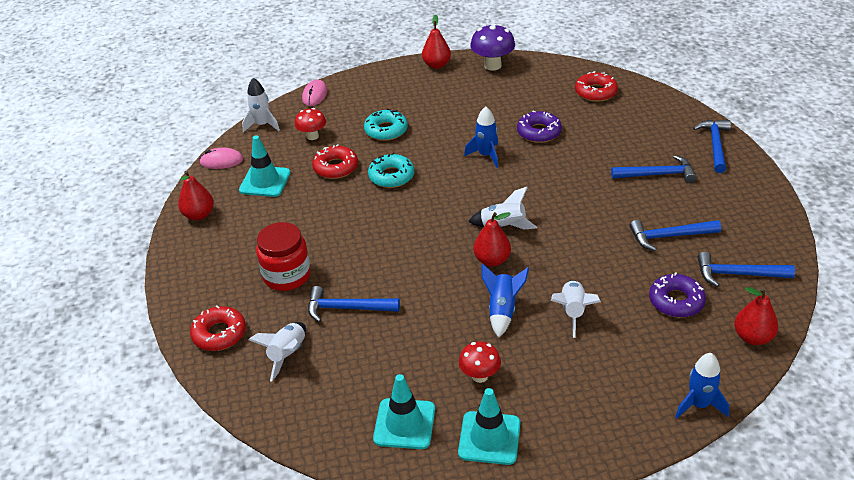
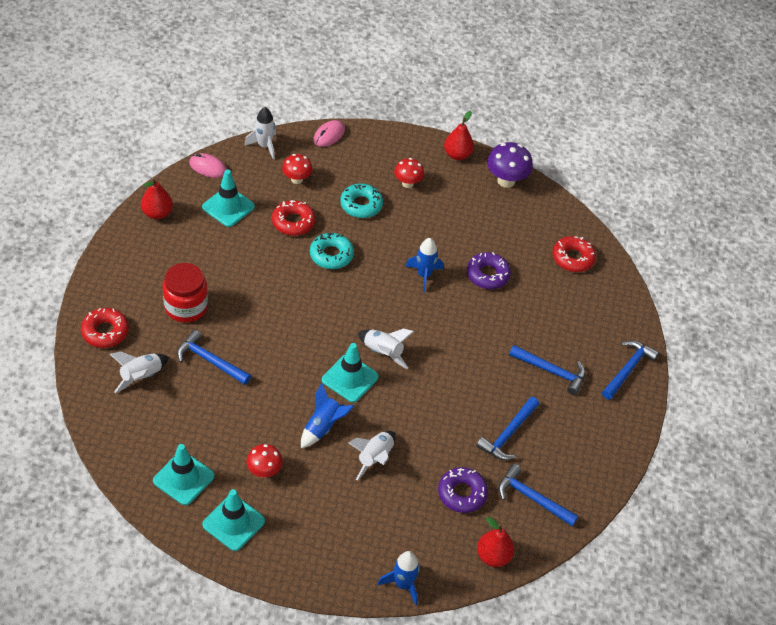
camera: 20 degrees right, 10 degrees up
(413, 100) = (407, 183): none -> red mushroom
(492, 260) = (350, 378): red pear -> turquoise traffic cone
(669, 236) = (508, 434): blue hammer -> blue hammer turned 75 degrees counterclockwise

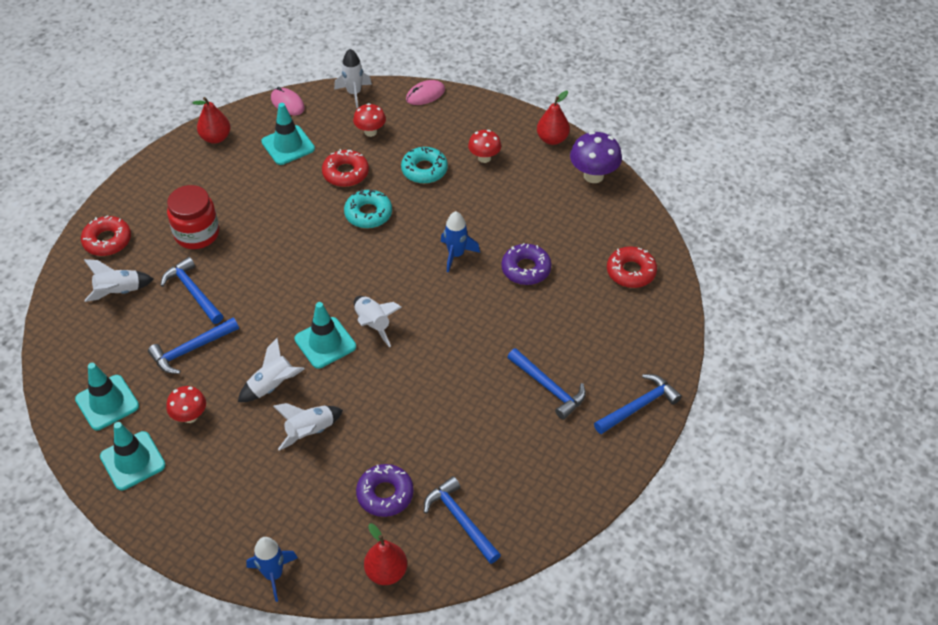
camera: 25 degrees right, 0 degrees up
(323, 427) = (272, 386): blue rocket -> white rocket
(508, 434) = (467, 443): blue hammer -> blue hammer (191, 350)

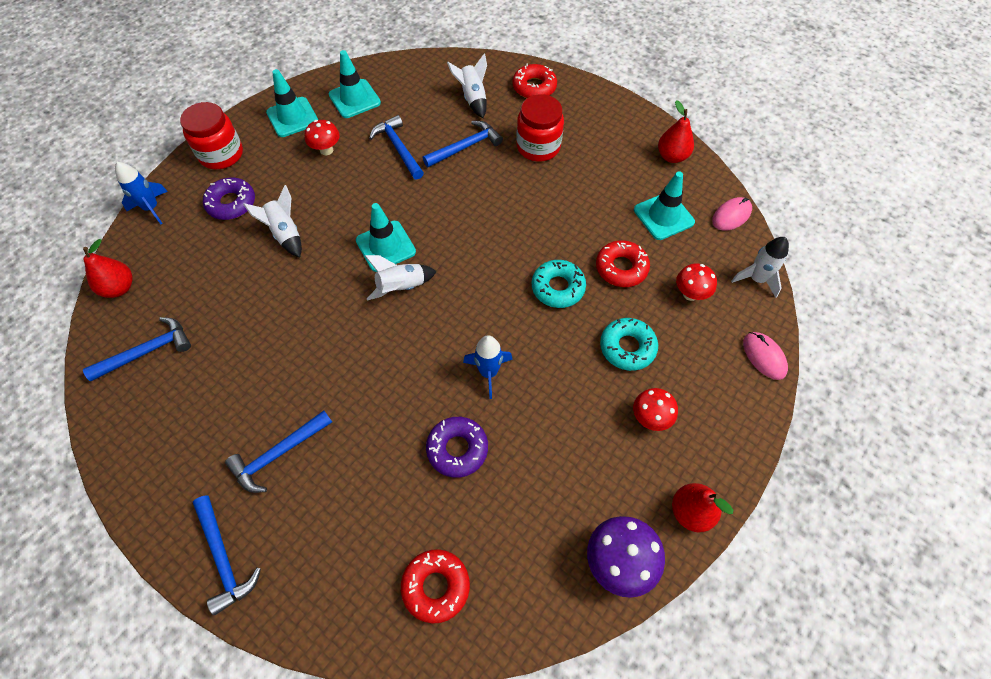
camera: 95 degrees right, 10 degrees up
(190, 523) = (221, 154): none -> red jar
(272, 386) = (344, 206): white rocket -> none
(385, 494) = (198, 290): purple donut -> purple donut (231, 203)

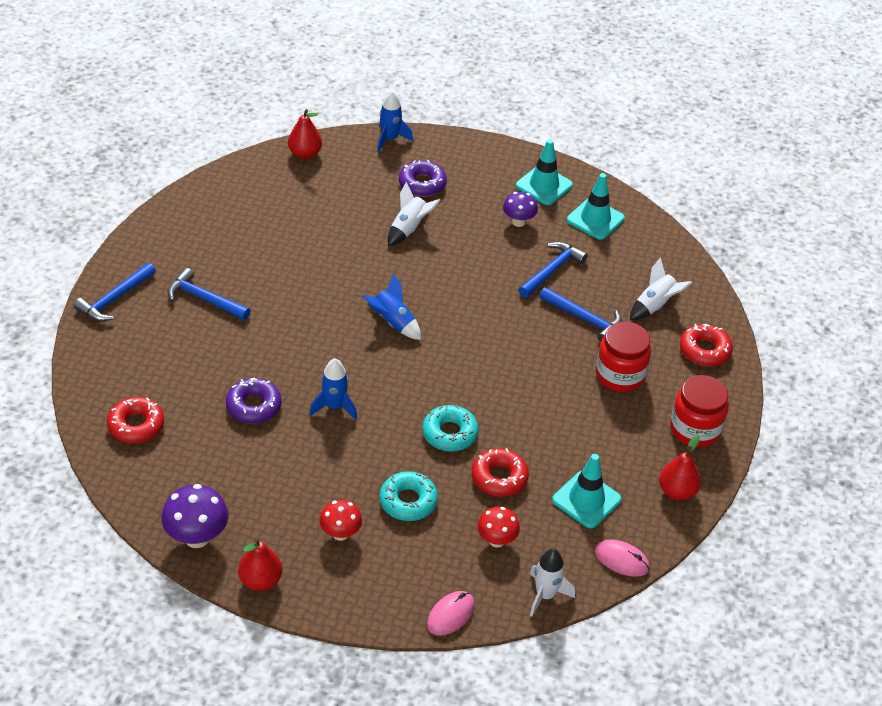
camera: 65 degrees right, 15 degrees down
(147, 351) = (257, 193): blue hammer -> none
(221, 154) = (471, 157): red jar -> red jar (695, 429)
(326, 150) = (518, 222): red mushroom -> purple mushroom
(385, 246) = (431, 298): turquoise traffic cone -> none
(401, 287) = (393, 322): white rocket -> blue rocket

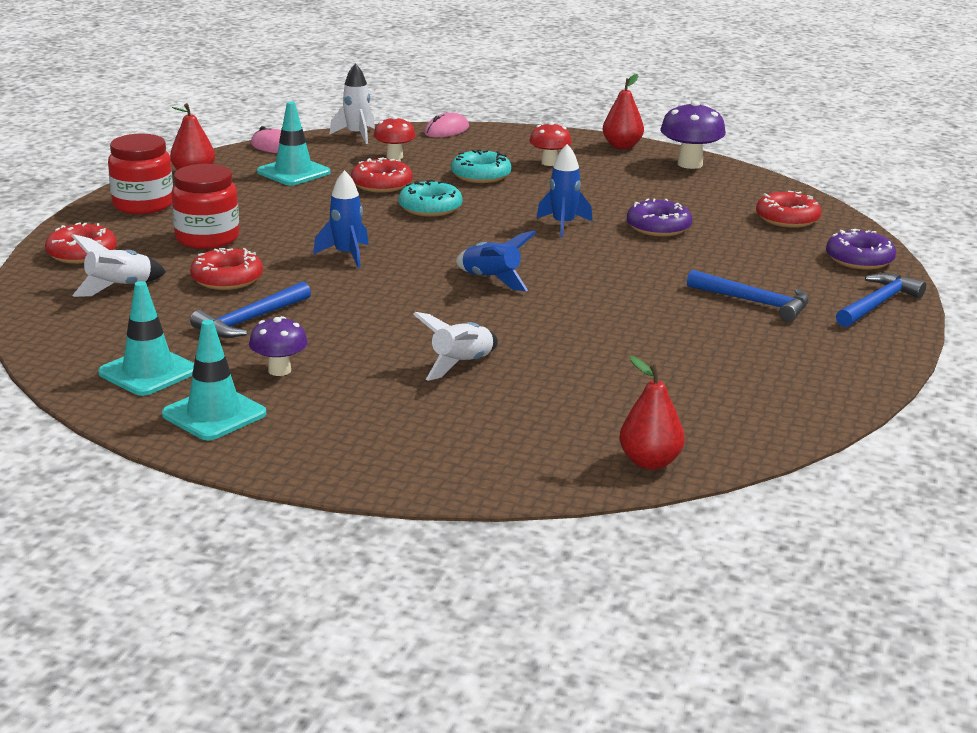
camera: 175 degrees left, 20 degrees down
(390, 139) = (487, 484): blue rocket -> blue rocket (346, 255)
(422, 184) = (433, 418): purple donut -> purple donut (859, 259)
(584, 319) = (227, 279): blue hammer -> red donut

